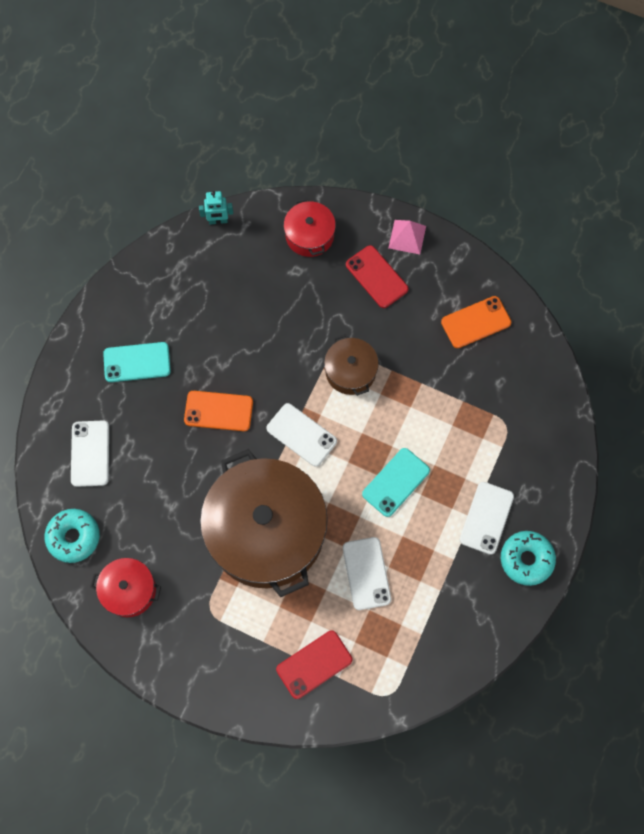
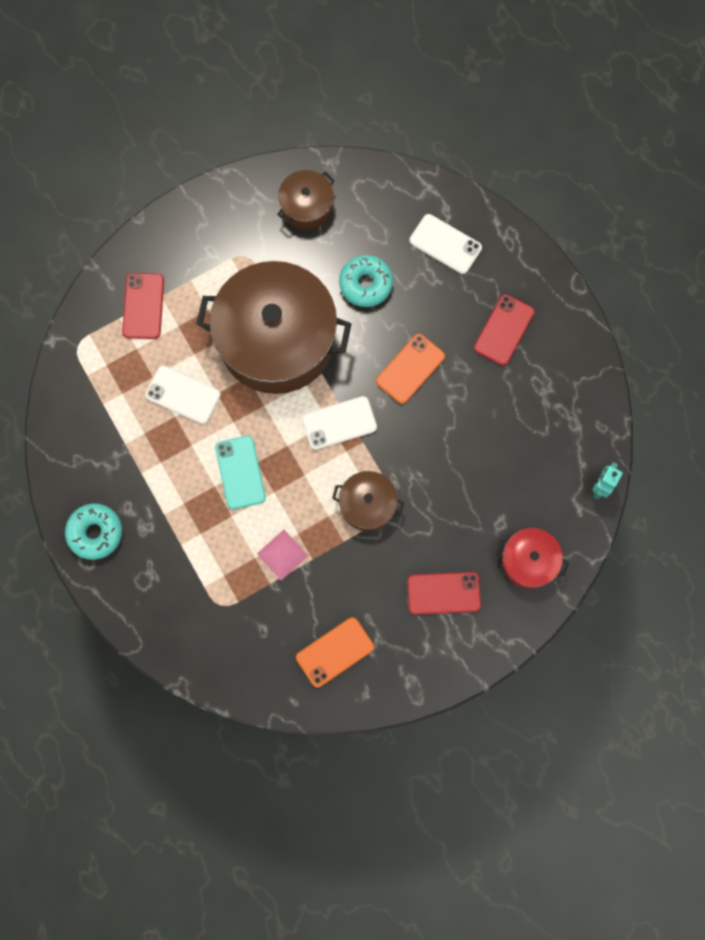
camera: 125 degrees right, 5 degrees up
(74, 537) = (381, 191): turquoise donut -> turquoise donut (365, 284)
(129, 590) = (306, 206): red pot -> brown pot
(137, 362) = (504, 330): turquoise phone -> red phone
(407, 237) = (465, 651): pink pyramid -> pink pyramid (282, 554)
(476, 322) = (335, 652): orange phone -> orange phone turned 45 degrees clockwise
(486, 518) = (154, 526): white phone -> none

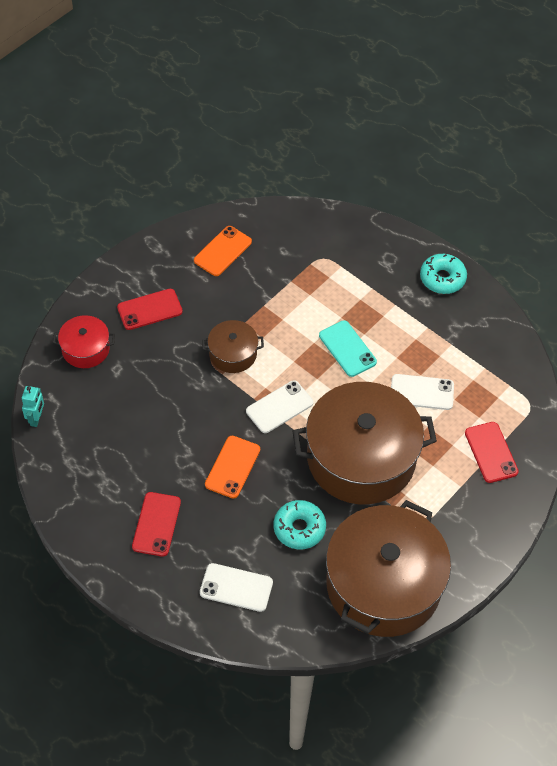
camera: 160 degrees right, 20 degrees down
(282, 554) = (289, 302): pink pyramid -> none
(306, 206) = (383, 584): brown pot -> brown pot, size x2.18

